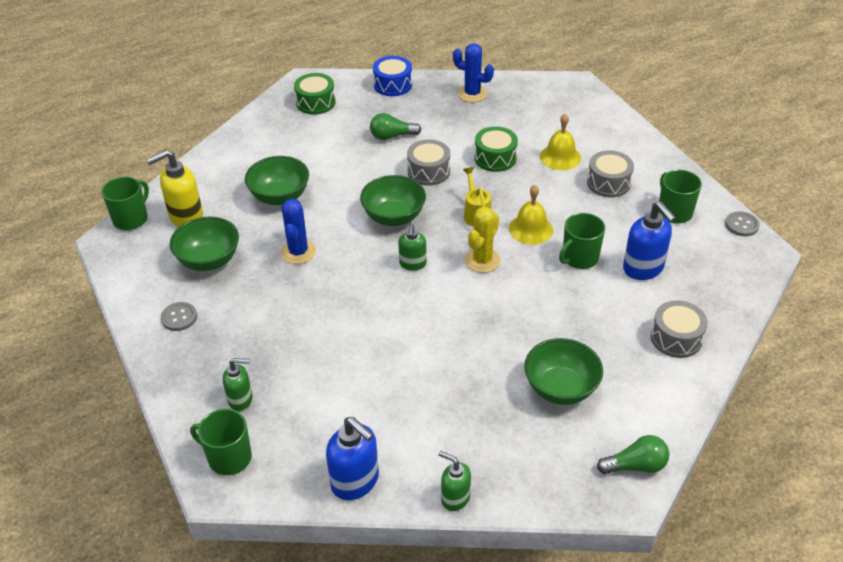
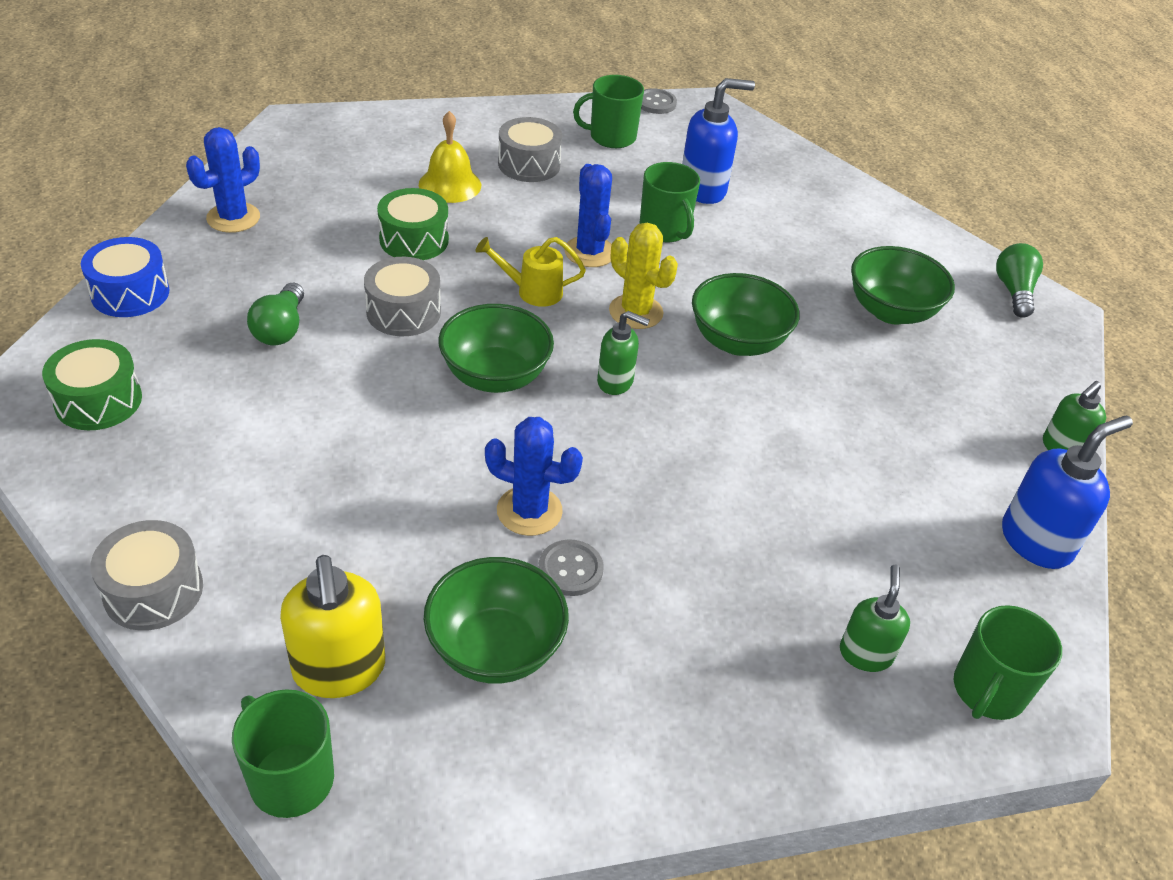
camera: 80 degrees left, 0 degrees up
(179, 317) = (641, 721): grey button -> grey button (570, 569)
(280, 196) = (360, 507): green bowl -> green bowl (737, 341)
(531, 229) = (589, 252): yellow bell -> blue cactus
(676, 338) = (826, 204): grey drum -> grey drum (153, 590)

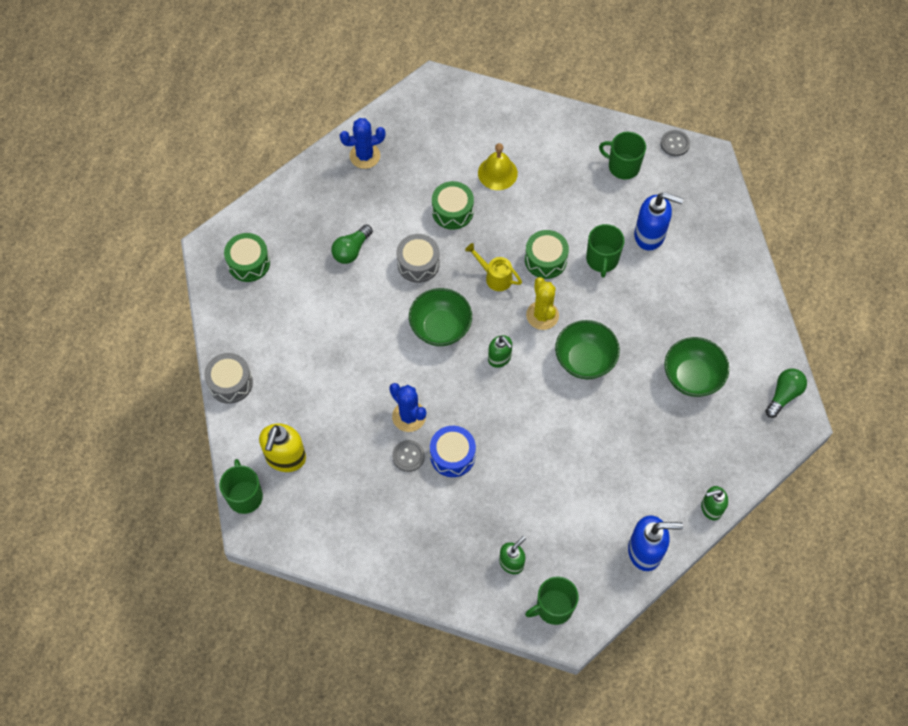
camera: 35 degrees right, 20 degrees up
(130, 293) = (290, 194): blue drum -> blue drum (452, 455)
(495, 648) = (353, 479): green bowl -> none
(529, 164) = (555, 172): grey drum -> none
(589, 252) = (545, 260): blue cactus -> green drum

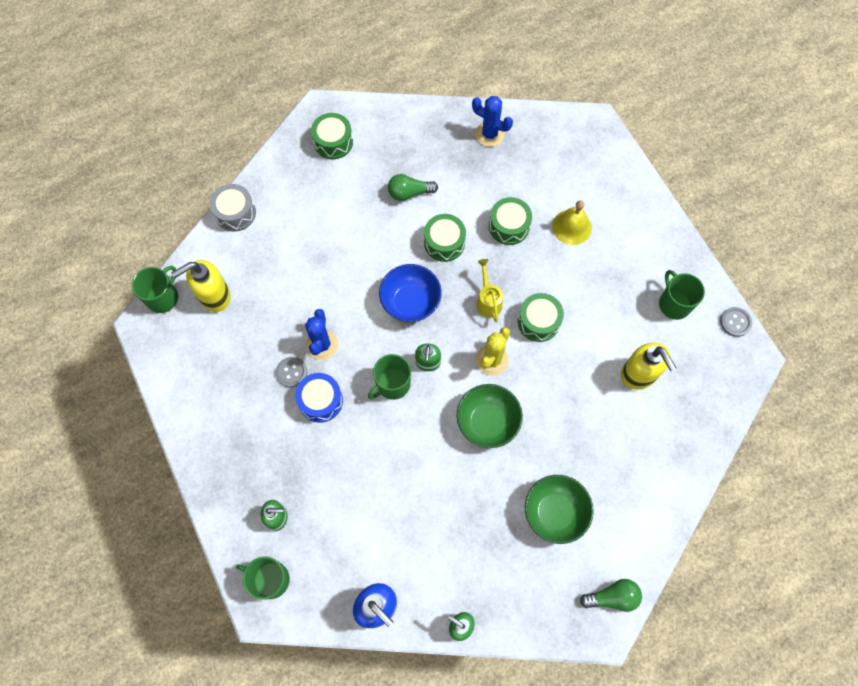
camera: 45 degrees right, 5 degrees up
(418, 264) = (444, 243): grey drum -> green drum
(440, 327) = (410, 302): green bowl -> blue bowl
(602, 259) = (581, 359): green mug -> green mug (392, 384)
(650, 235) = (639, 374): blue soap dispenser -> yellow soap dispenser

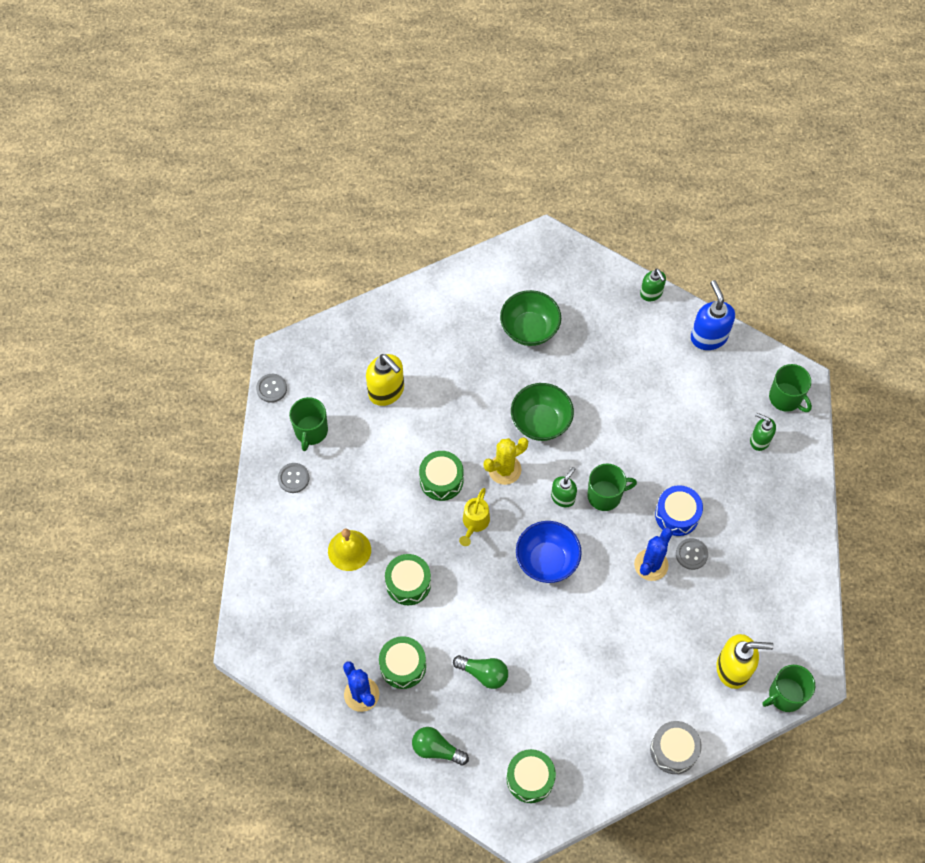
camera: 150 degrees left, 5 degrees down
(444, 243) = (480, 601): green drum -> green drum (403, 666)
(612, 597) = (524, 254): green light bulb -> green light bulb (436, 749)
(639, 374) = (386, 391): yellow soap dispenser -> yellow soap dispenser turned 135 degrees clockwise
(657, 258) = (293, 478): none -> grey button

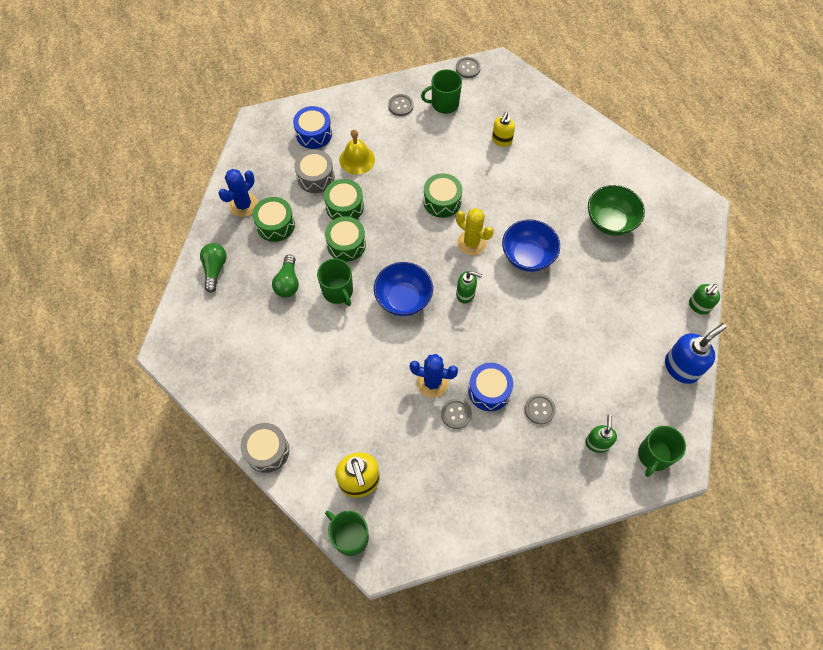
camera: 70 degrees right, 0 degrees up
(292, 586) = (314, 134): none -> blue drum
(355, 603) = (315, 177): none -> grey drum
(386, 391) = (501, 140): yellow soap dispenser -> yellow soap dispenser, size x0.63
(474, 523) = (414, 236): yellow watering can -> none
(530, 779) = (210, 344): green drum -> green drum (346, 244)
(540, 422) = (527, 256): green bowl -> blue bowl
(605, 495) = (482, 326): green mug -> green mug (338, 291)
(711, 477) = (539, 409): none -> grey button

